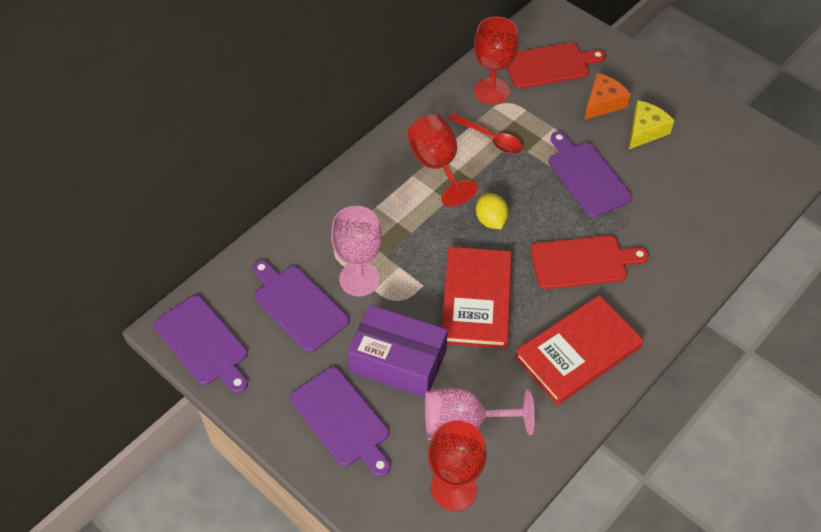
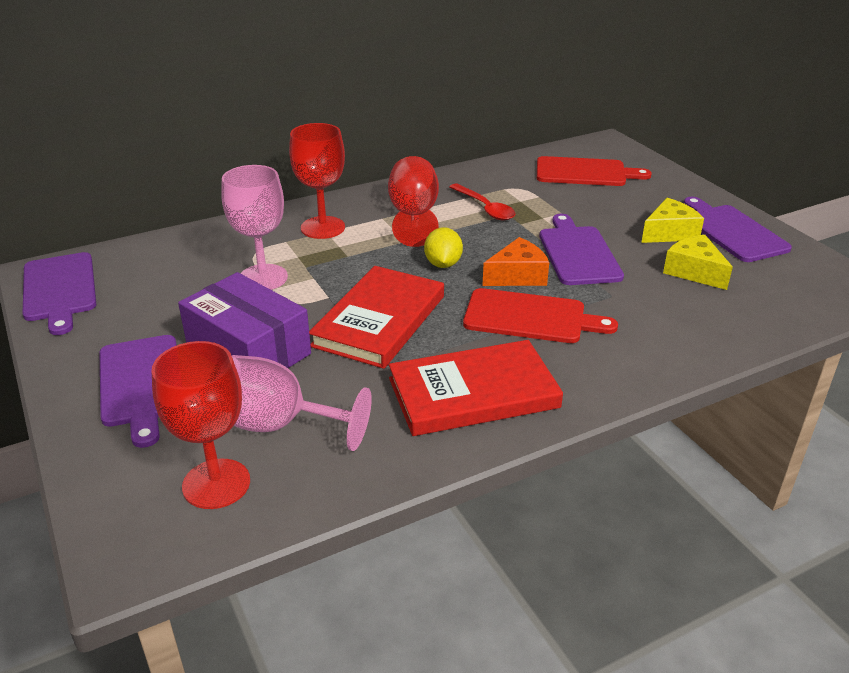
camera: 20 degrees right, 20 degrees down
(298, 305) = (181, 283): purple cutting board -> purple cutting board (732, 231)
(491, 91) = (509, 178): red goblet -> red goblet (323, 227)
(603, 103) = (629, 206): orange cheese -> orange cheese (518, 276)
(678, 174) = (694, 271): none -> yellow cheese

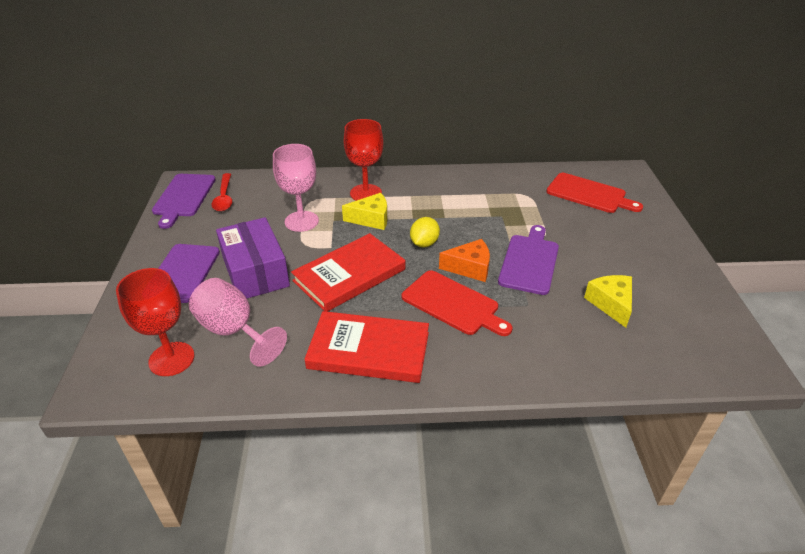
camera: 25 degrees right, 5 degrees up
(413, 216) = (433, 199): red goblet -> none
(485, 208) = (488, 206): red spoon -> red spoon (224, 198)
(669, 233) = (617, 264): yellow cheese -> yellow cheese (371, 219)
(732, 231) = (673, 277): purple cutting board -> none

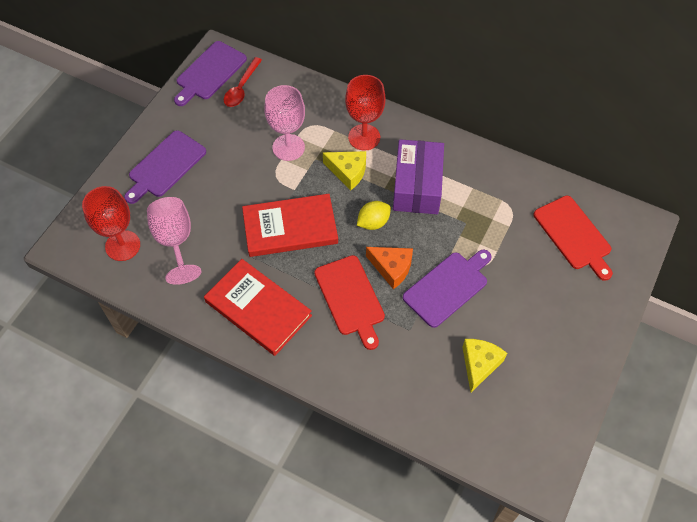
camera: 30 degrees right, 20 degrees up
(255, 272) = (221, 188): purple box -> purple box (417, 186)

